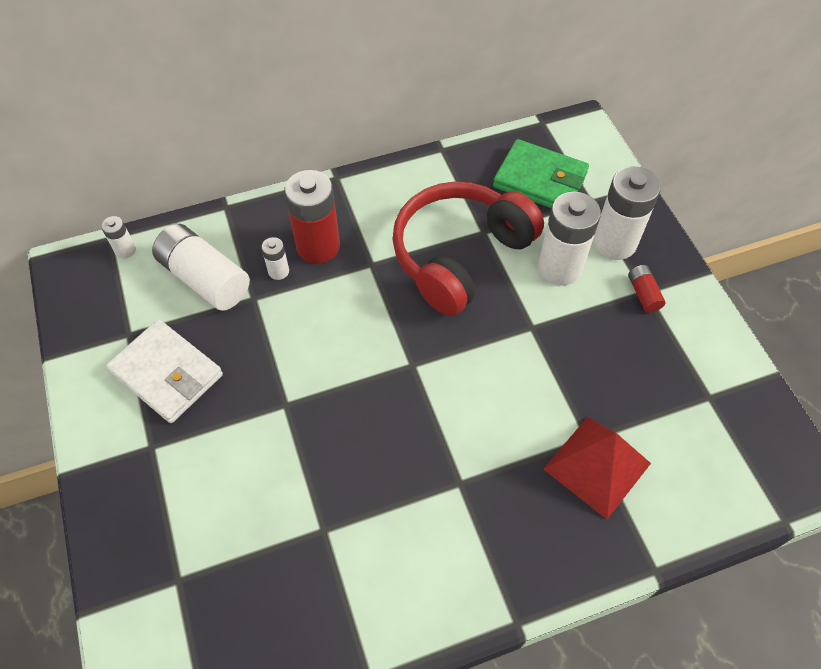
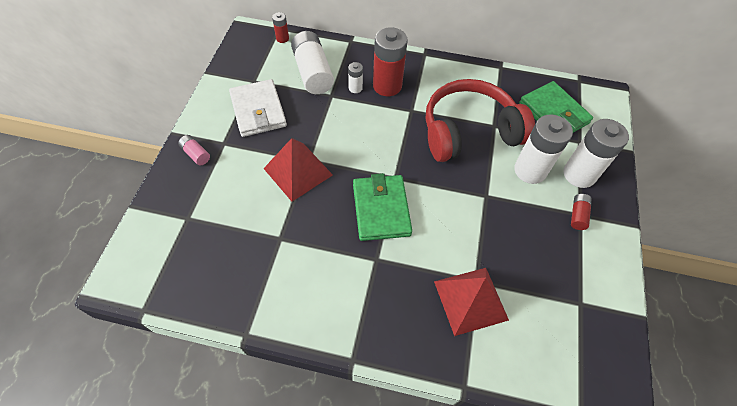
camera: 30 degrees right, 0 degrees up
(122, 485) = (196, 154): none -> pink battery
(125, 250) = (282, 38): white battery -> red battery
(283, 428) = (298, 171): none -> red pyramid
(423, 416) = (381, 209): none -> green wallet

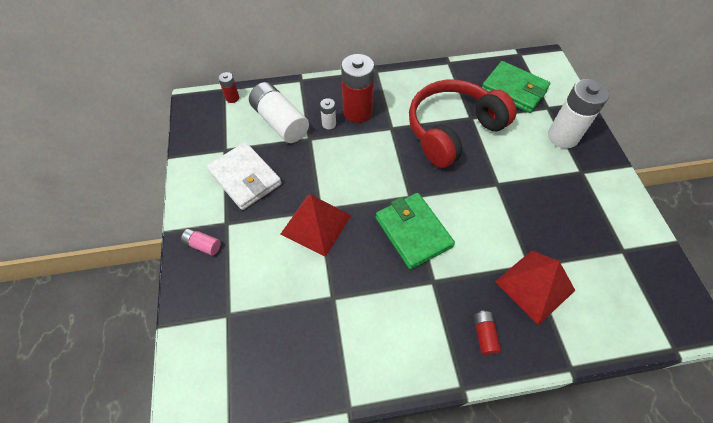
camera: 20 degrees left, 0 degrees up
(530, 170) = (522, 147): white battery -> none
(578, 215) = (580, 173): red battery -> red battery (484, 335)

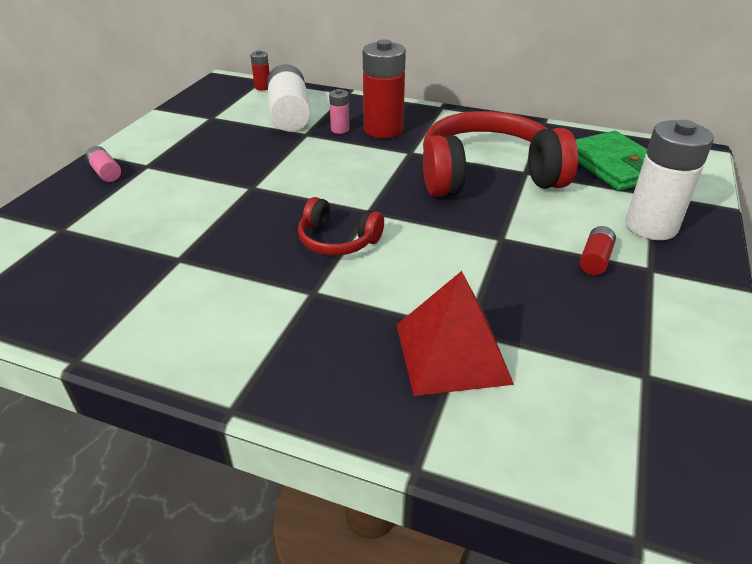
camera: 30 degrees right, 20 degrees down
(245, 178) = (205, 141): white wallet -> none
(316, 224) = (233, 196): red pyramid -> none
(329, 124) = (340, 129): white battery -> pink battery
(413, 232) = (337, 240): green wallet -> red headphones
(484, 335) = (322, 370): red battery -> red battery (595, 259)

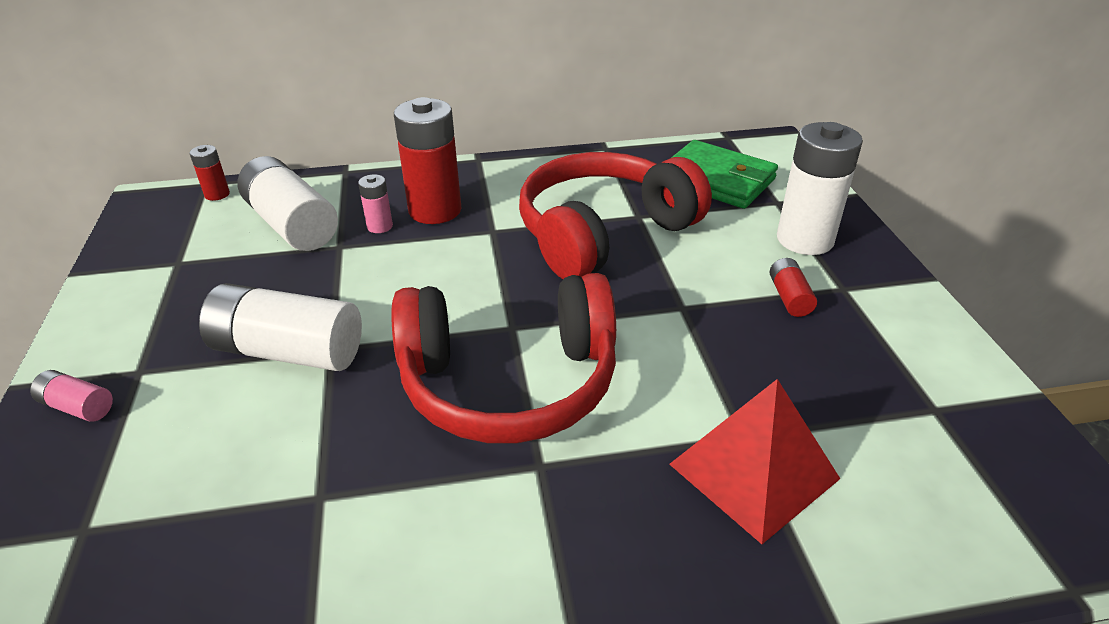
camera: 30 degrees left, 0 degrees up
(227, 180) = (288, 351): none -> white battery
(337, 240) = (509, 382): red headphones -> red headphones, size x2.03

